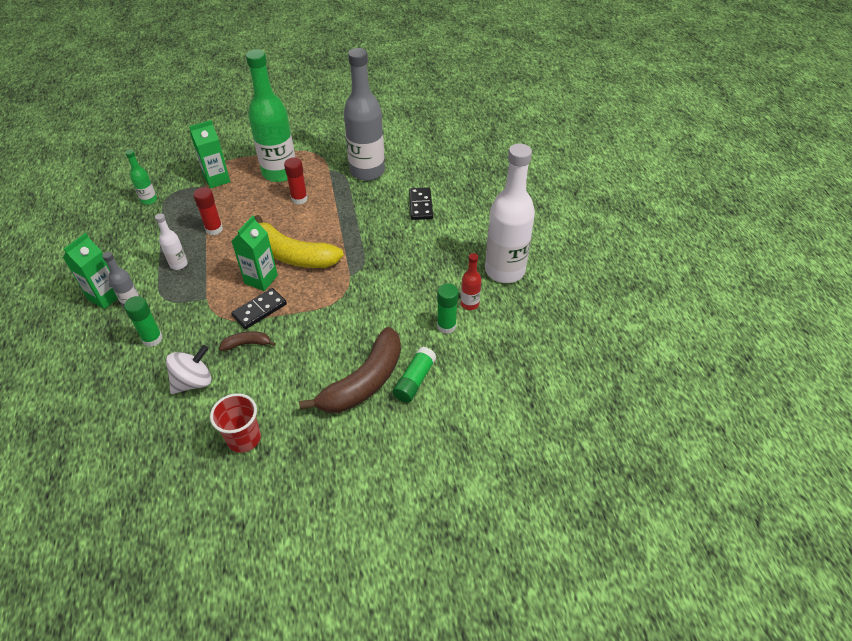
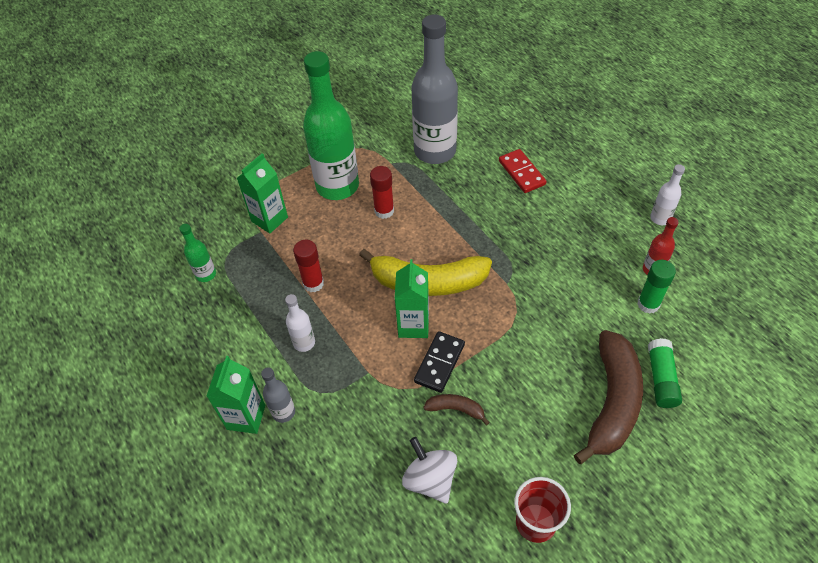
camera: 20 degrees left, 5 degrees up
(152, 339) = (343, 447): green glue stick -> none
(193, 381) = (430, 479): white spinning top -> white spinning top turned 60 degrees counterclockwise
(247, 344) = (456, 409): brown banana -> brown banana turned 45 degrees clockwise
(420, 205) = (521, 173): black domino -> red domino
(504, 270) = (660, 218): white bottle -> white bottle, size x0.44

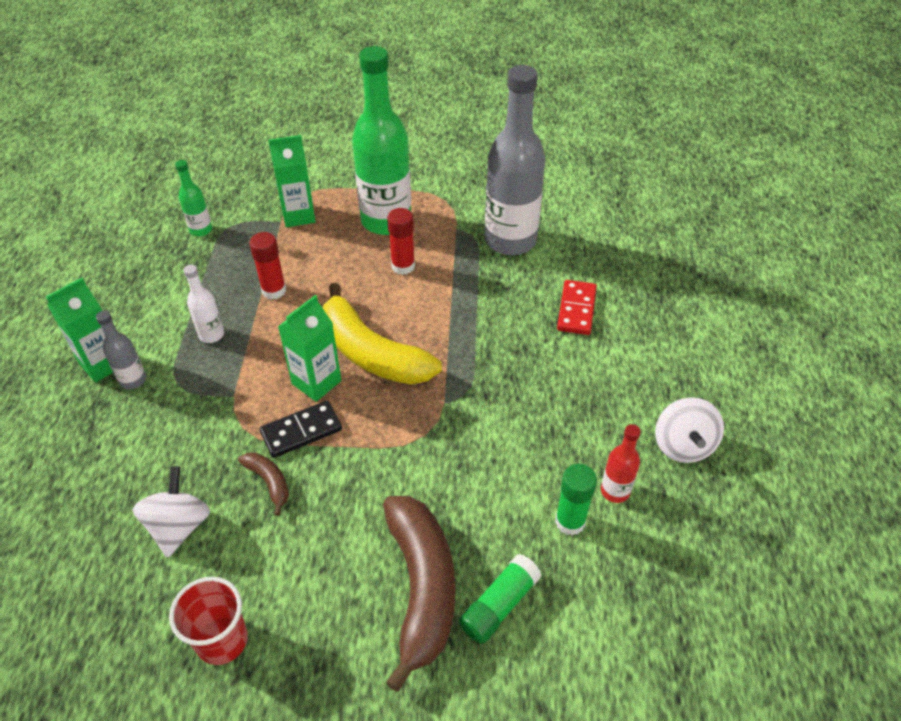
camera: 35 degrees right, 5 degrees down
(612, 402) = (421, 588): brown banana -> brown banana turned 60 degrees counterclockwise
(660, 218) = (683, 445): white bottle -> white spinning top

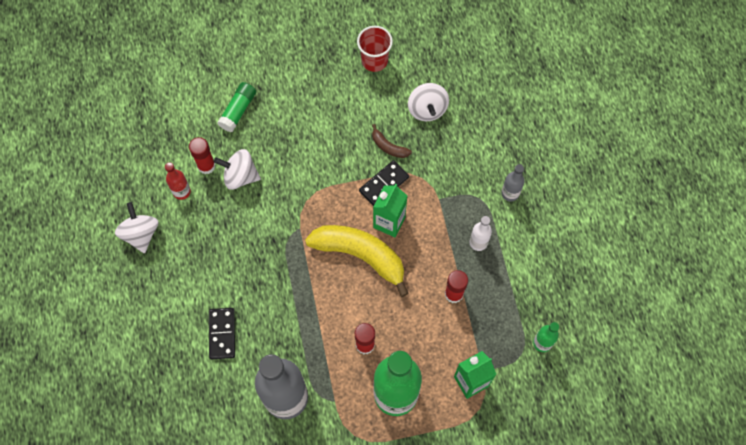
camera: 165 degrees right, 20 degrees up
(102, 363) = (538, 200): green carton -> none
(421, 588) = (281, 109): brown banana -> none
(517, 493) = (240, 176): none -> white spinning top
(570, 521) = (206, 166): green glue stick -> red glue stick
(576, 309) = (222, 334): red domino -> black domino

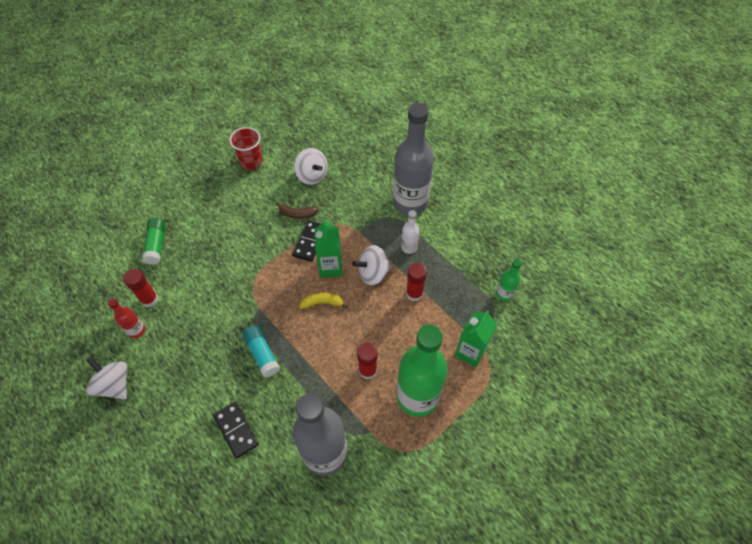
camera: 30 degrees left, 10 degrees down
(240, 176) = (184, 293): white spinning top -> white spinning top (373, 273)
(279, 276) = (262, 354): none -> turquoise glue stick
(360, 255) = (322, 303): yellow banana -> yellow banana, size x0.45
(510, 193) = (410, 202): grey bottle -> grey bottle, size x2.26

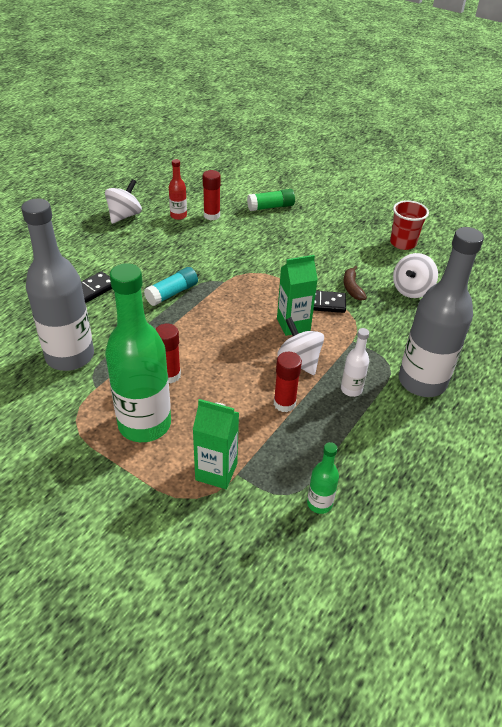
camera: 75 degrees right, 15 degrees down
(322, 303) = (244, 326): yellow banana -> none

